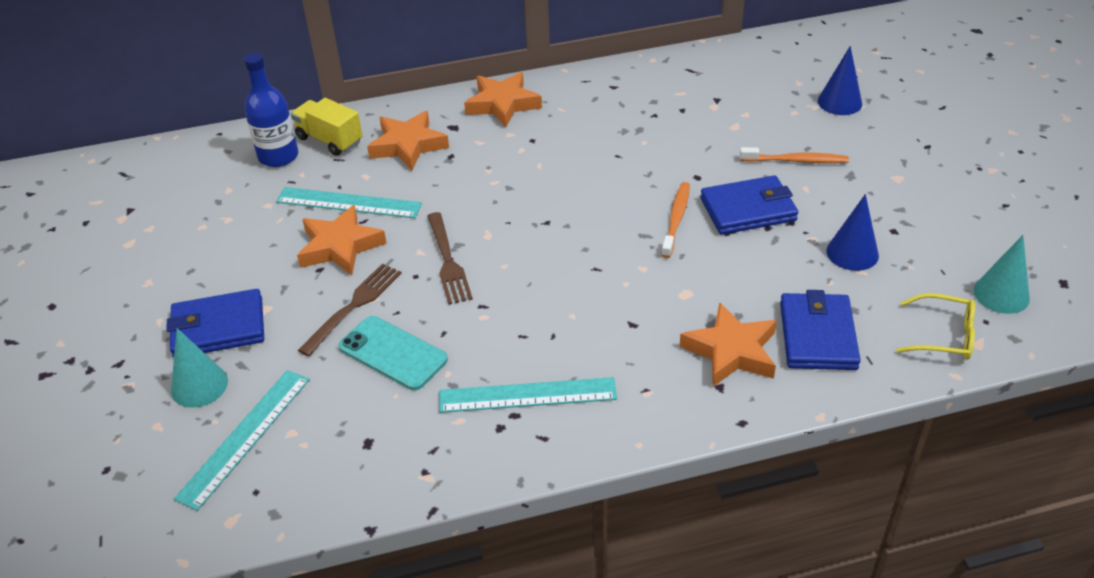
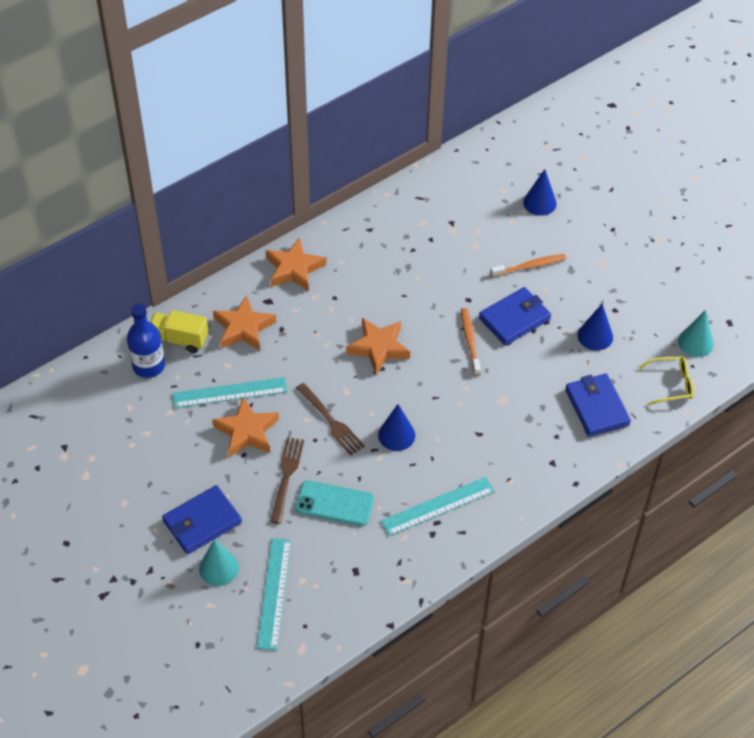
camera: 25 degrees left, 10 degrees up
(521, 297) = (396, 435): none -> blue cone
(731, 351) = (549, 435): orange star -> orange star (379, 348)

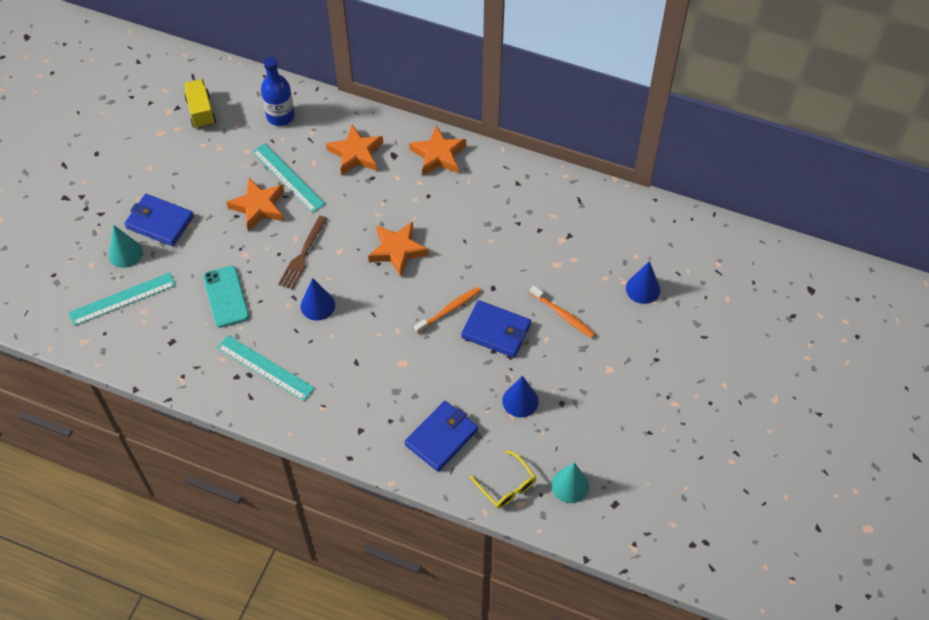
camera: 60 degrees right, 5 degrees up
(179, 339) = (317, 121): yellow truck -> yellow truck (201, 112)
(286, 476) = (232, 253): brown fork -> none

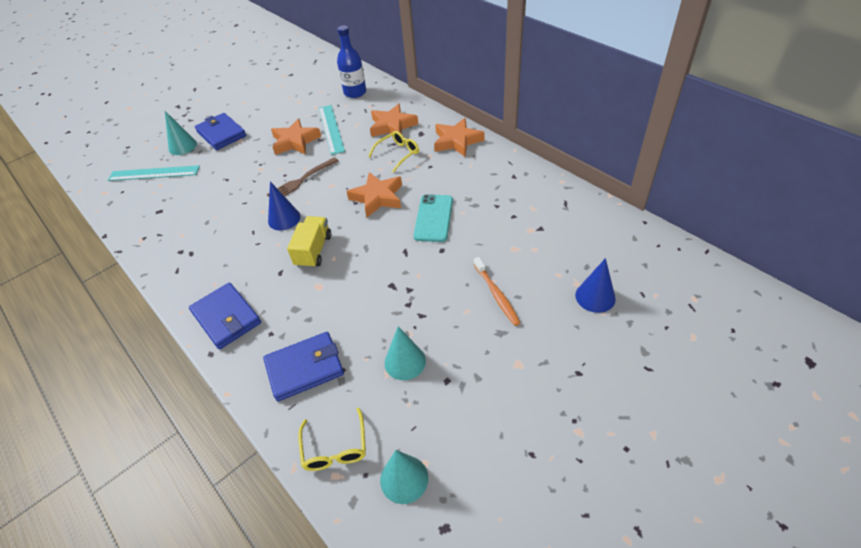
camera: 30 degrees right, 10 degrees down
(201, 112) = (304, 79): yellow truck -> yellow truck (313, 251)
(226, 296) = (223, 192): turquoise phone -> turquoise phone (433, 218)
(265, 367) = (207, 252): turquoise ruler -> none
(385, 190) = (398, 154): none -> yellow glasses
(449, 310) = (389, 256): orange toothbrush -> none
(496, 331) = (421, 287): blue wallet -> blue wallet (226, 318)
(520, 401) = (405, 361): blue cone -> turquoise cone

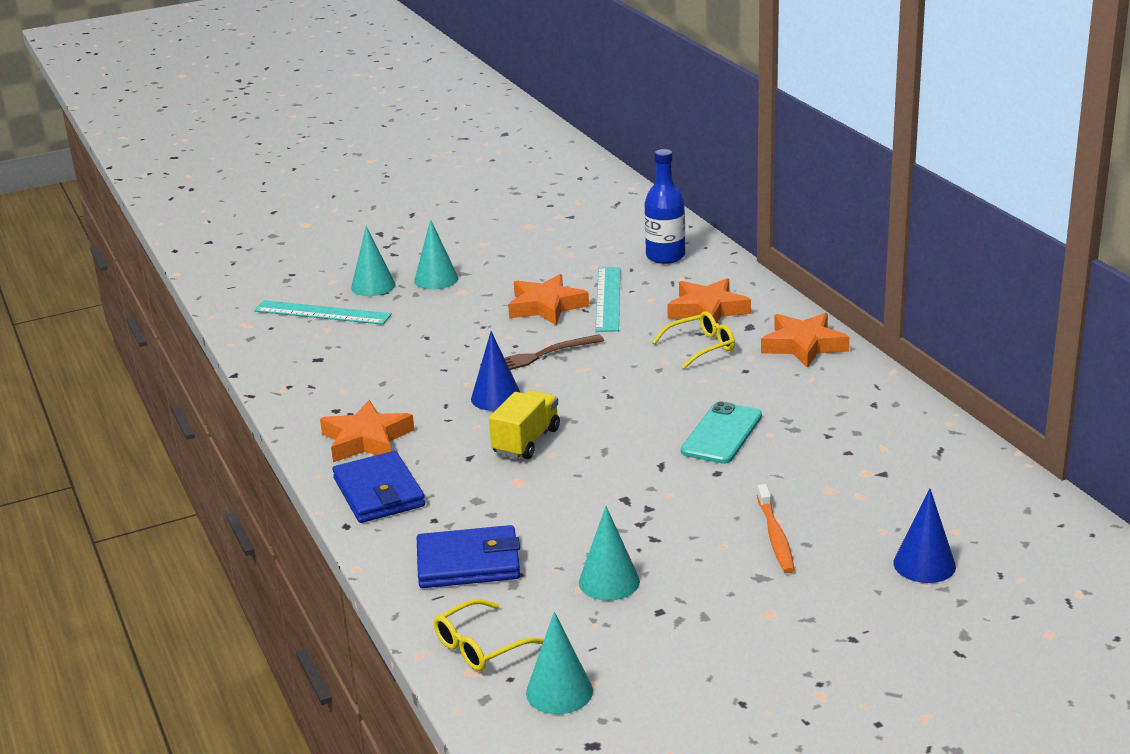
camera: 15 degrees right, 20 degrees down
(221, 134) = (436, 279): blue wallet -> turquoise cone
(335, 448) = (480, 646): yellow glasses -> yellow glasses turned 45 degrees clockwise
(377, 197) = (646, 395): orange star -> orange star (366, 440)

